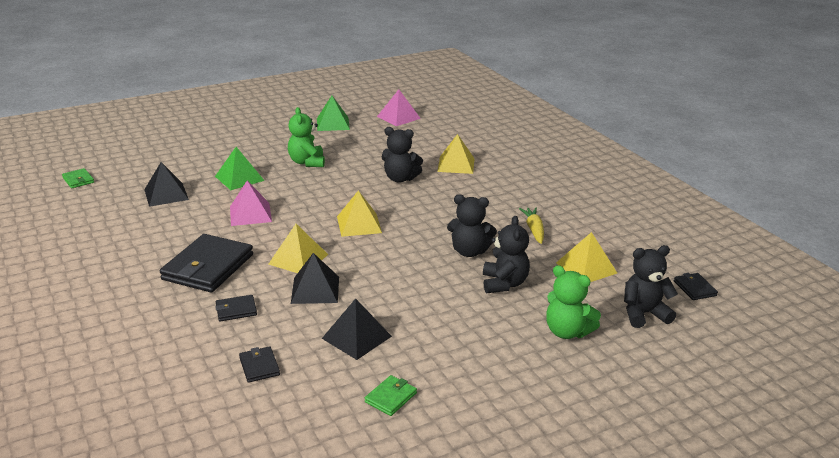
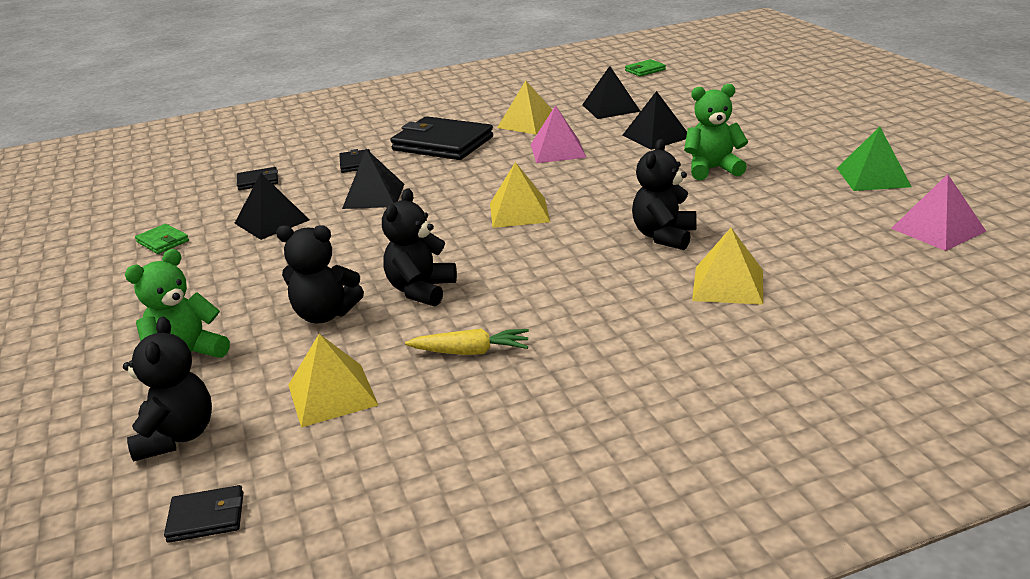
camera: 100 degrees right, 0 degrees up
(239, 178) = (656, 136): green pyramid -> black pyramid
(298, 259) = (443, 183): yellow pyramid -> yellow pyramid (528, 123)

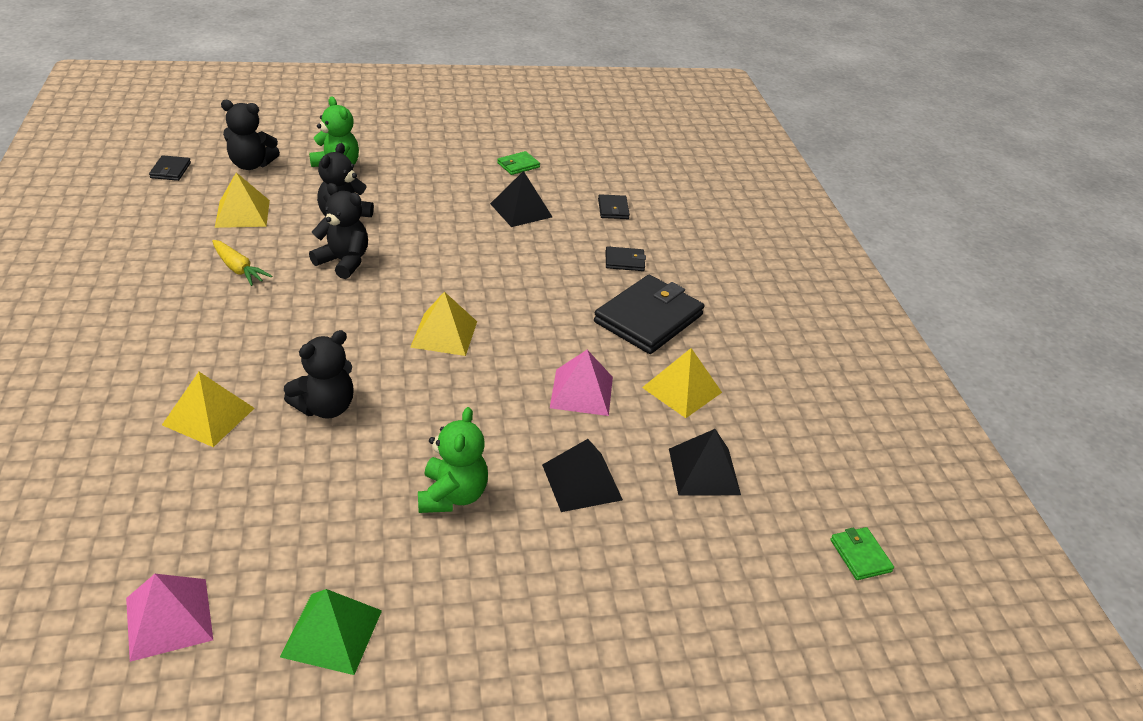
camera: 95 degrees right, 10 degrees up
(373, 196) = (538, 262): black pyramid -> none
(471, 352) = (238, 269): yellow carrot -> yellow carrot turned 60 degrees counterclockwise
(664, 236) = (325, 407): black teddy bear -> black teddy bear turned 105 degrees clockwise

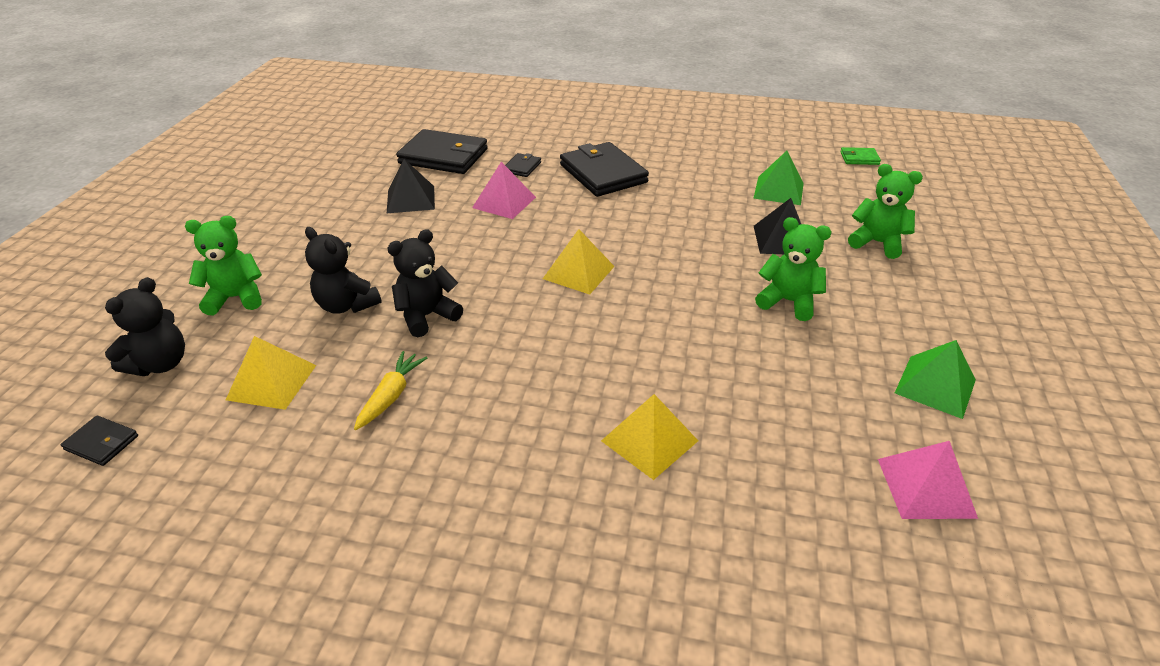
camera: 65 degrees left, 0 degrees up
(238, 269) = (391, 396): yellow carrot -> yellow carrot turned 45 degrees counterclockwise
(325, 407) = (659, 357): black teddy bear -> none
(518, 165) = (332, 186): green wallet -> none
(581, 392) = (681, 220): pink pyramid -> pink pyramid (504, 202)
(613, 209) = (443, 156): black wallet -> black wallet, size x2.19
(622, 578) = (877, 243): none -> green teddy bear
(682, 389) = (691, 179): yellow pyramid -> none
(704, 471) = (778, 190): black pyramid -> green pyramid

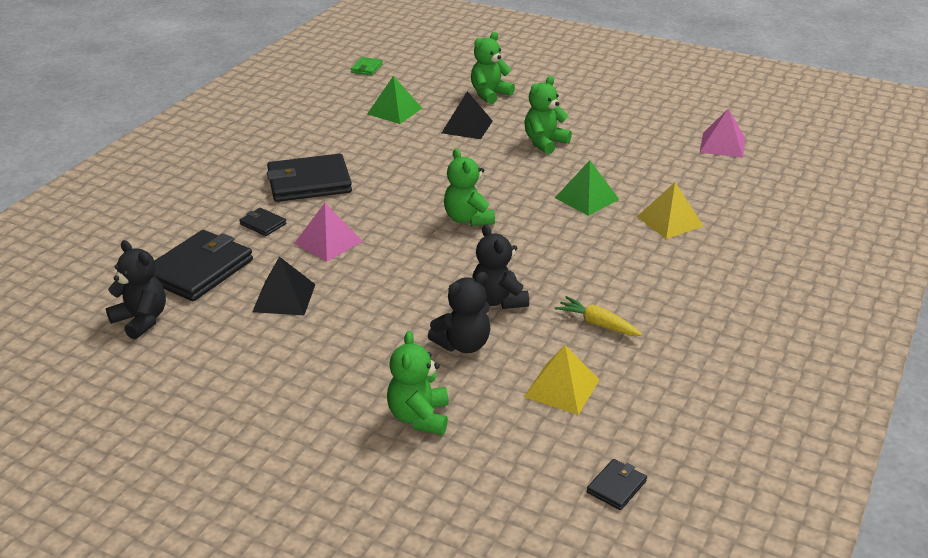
camera: 75 degrees left, 5 degrees down
(160, 364) = (513, 461): black teddy bear -> black teddy bear (141, 320)
(578, 272) = (468, 219): yellow pyramid -> green teddy bear
(935, 386) = (644, 119): green pyramid -> green pyramid (586, 198)

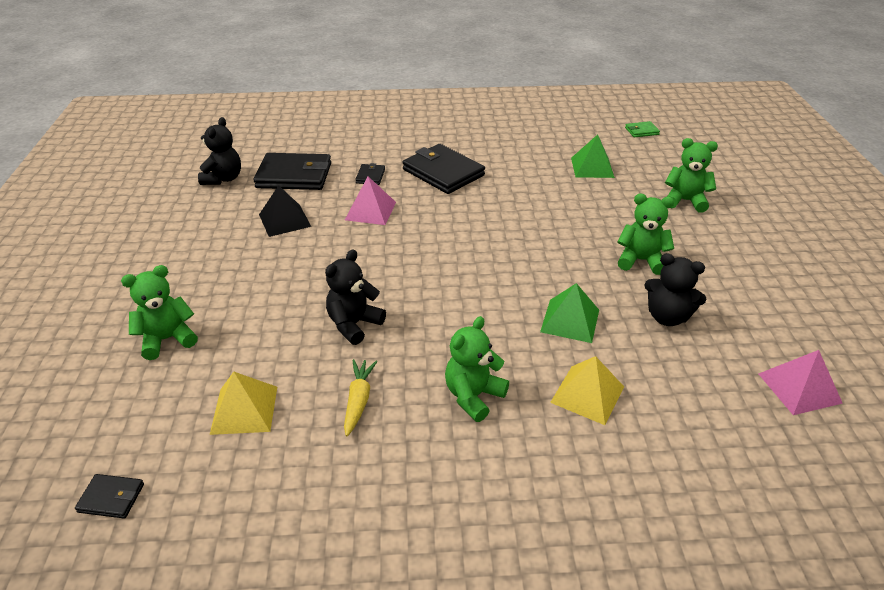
camera: 60 degrees right, 5 degrees up
(463, 344) = (276, 327): black teddy bear -> black teddy bear (667, 317)
(467, 127) = (613, 209): black pyramid -> none
(468, 219) = (464, 263): green teddy bear -> green teddy bear (473, 396)

